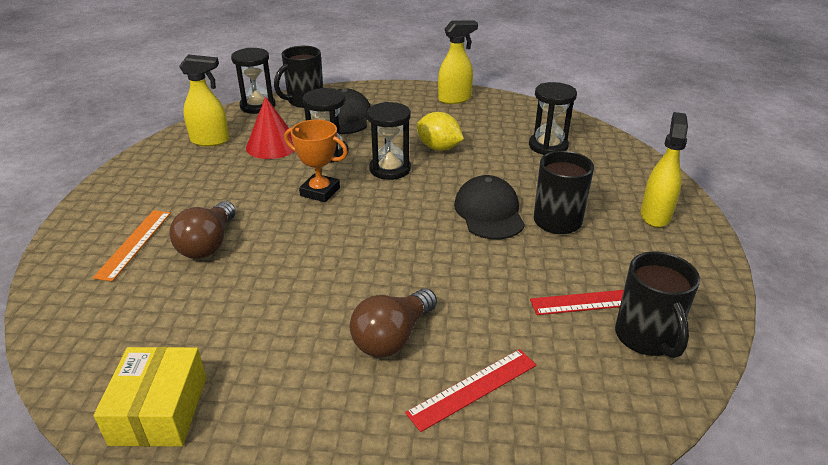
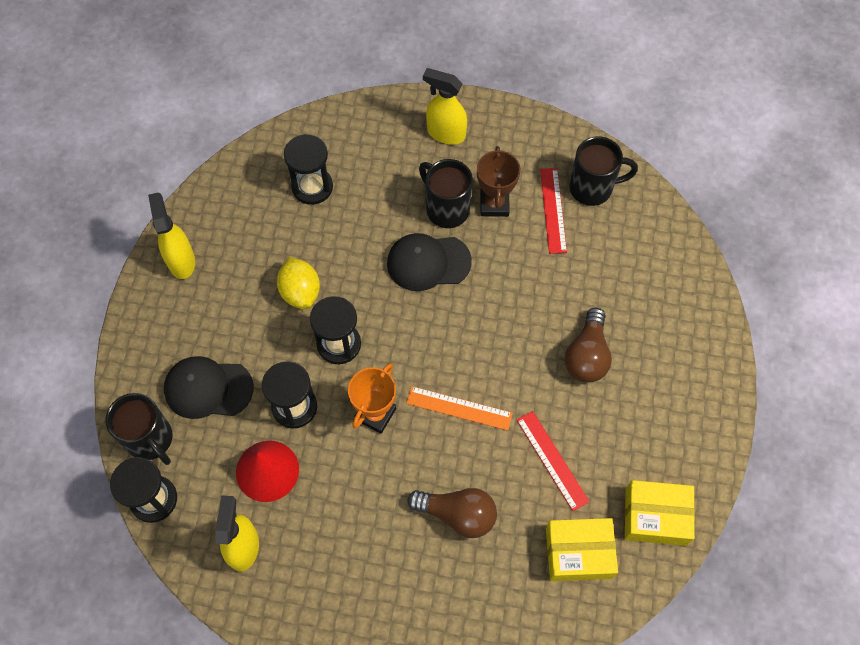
camera: 85 degrees left, 30 degrees up
(134, 244) = (451, 588): orange ruler -> orange ruler (459, 408)
(136, 335) = (578, 553): none -> yellow box
(392, 337) = (587, 355): brown light bulb -> brown light bulb turned 60 degrees clockwise
(439, 148) = (300, 292): yellow lemon -> yellow lemon turned 60 degrees counterclockwise
(473, 388) = (637, 307): red ruler -> red ruler (552, 460)
(580, 253) = (494, 204): none -> brown trophy

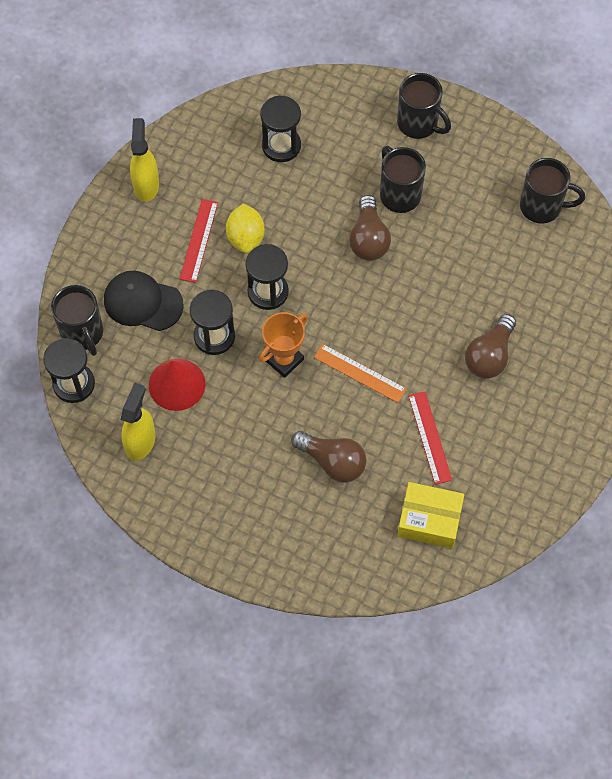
camera: 15 degrees right, 0 degrees up
(428, 262) = (368, 239): black cap -> brown light bulb
(445, 133) = (419, 124): yellow spray bottle -> black mug
(494, 204) = (445, 200): brown trophy -> none
(553, 210) = (498, 218): red ruler -> red ruler (198, 240)
(655, 517) = (507, 507): yellow box -> none

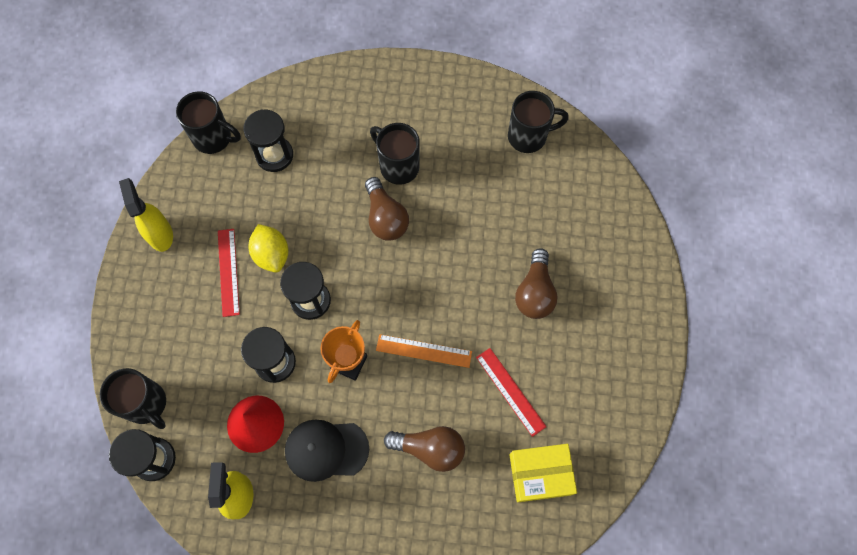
camera: 20 degrees left, 5 degrees up
(143, 302) = (195, 352): black cap -> black cap (326, 449)
(419, 124) = (392, 95): black mug -> black mug (214, 138)

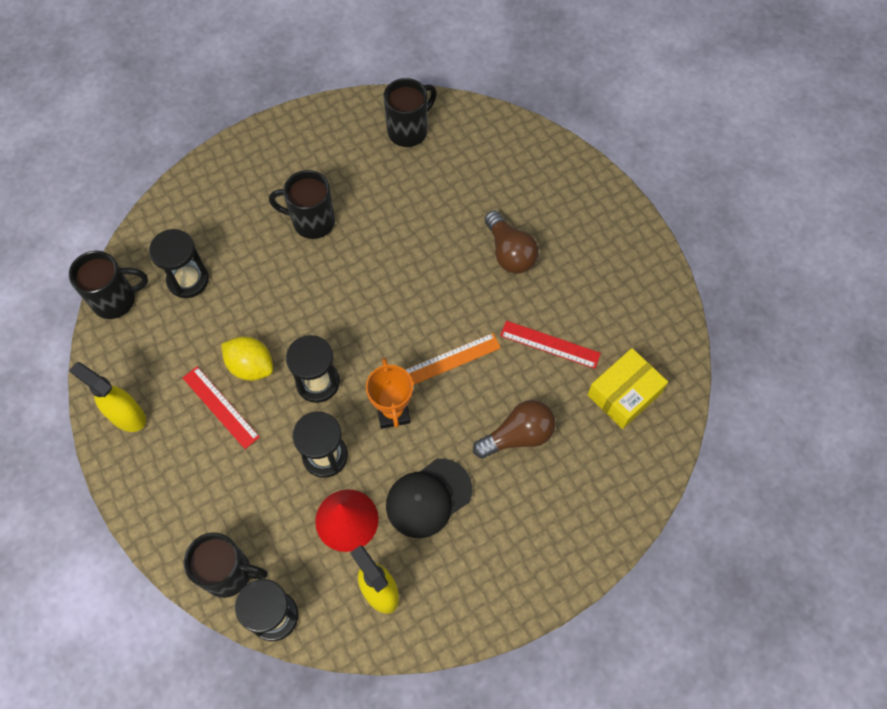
camera: 35 degrees left, 5 degrees down
(385, 218) = (333, 271): brown light bulb -> none

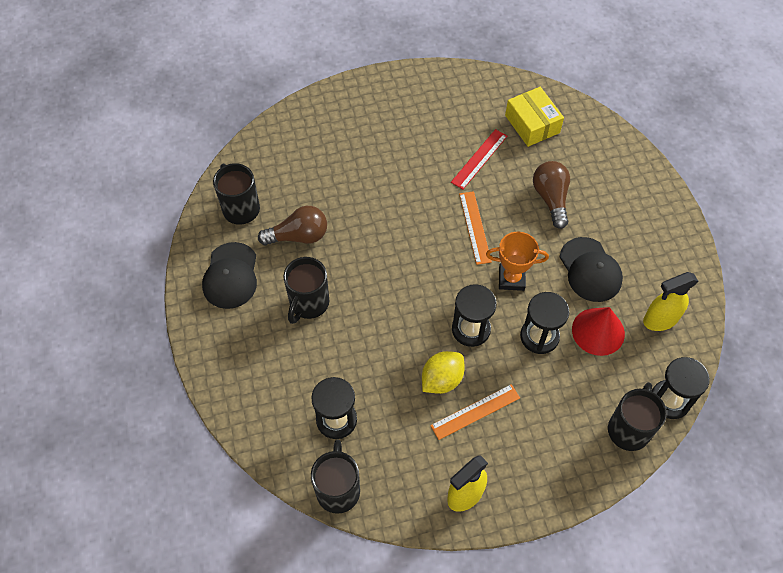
camera: 75 degrees left, 5 degrees down
(220, 407) = (475, 412): red ruler -> orange ruler
(327, 145) = (230, 276): none -> black cap
(509, 252) = (389, 165): brown light bulb -> brown light bulb (299, 236)

